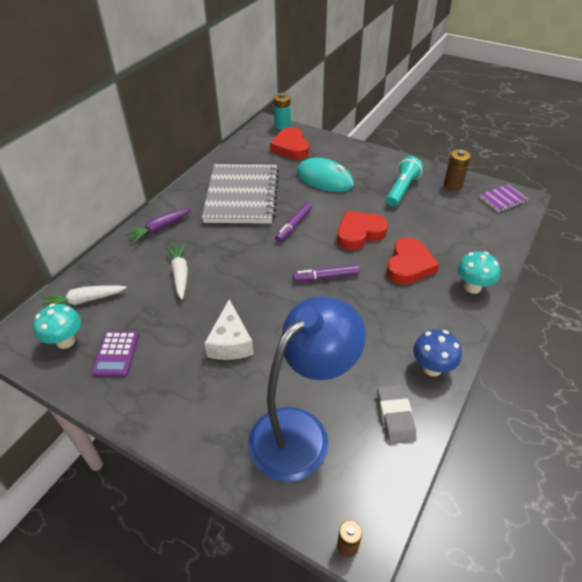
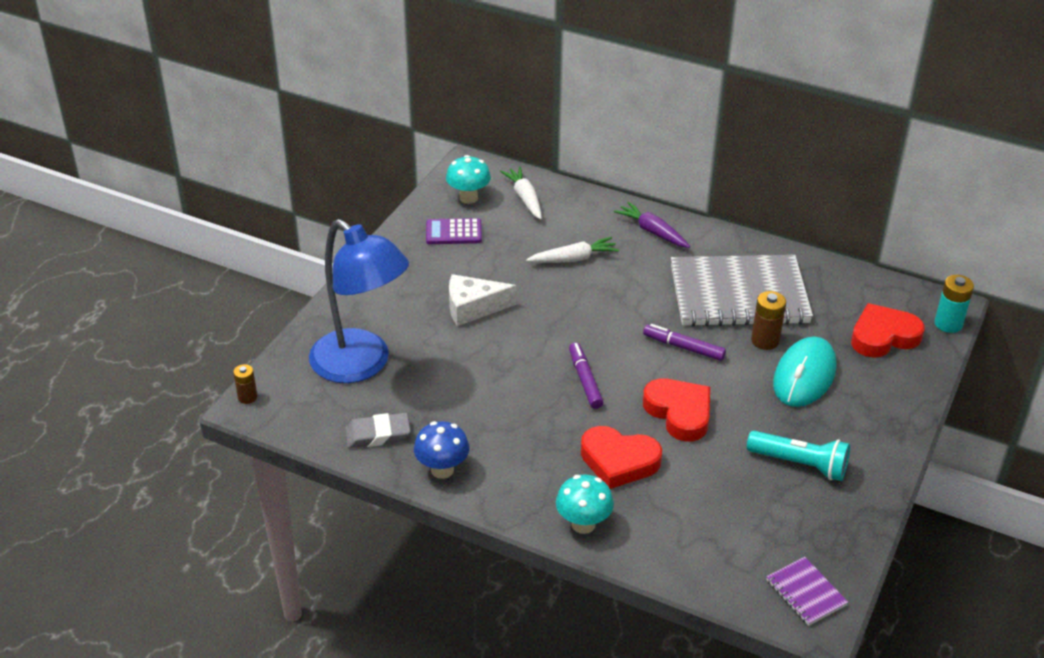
camera: 85 degrees right, 5 degrees down
(453, 185) = (831, 530): brown battery -> brown battery (765, 340)

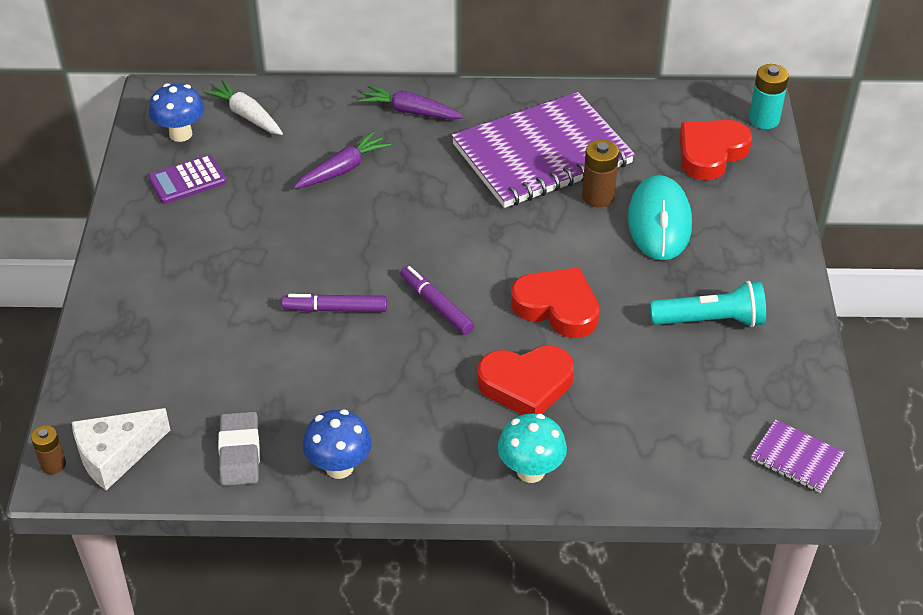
camera: 25 degrees left, 5 degrees up
(361, 365) = (171, 376): blue lamp -> none
(378, 434) = (240, 453): grey eraser -> grey eraser turned 60 degrees counterclockwise
(468, 198) = (180, 134): turquoise mushroom -> blue mushroom
(473, 308) = (262, 263): white cheese -> white cheese (116, 455)
(573, 259) = (342, 169): white carrot -> purple carrot
(683, 347) = (519, 232): purple marker -> purple marker (335, 309)
(739, 294) = (542, 154): grey notebook -> purple notebook

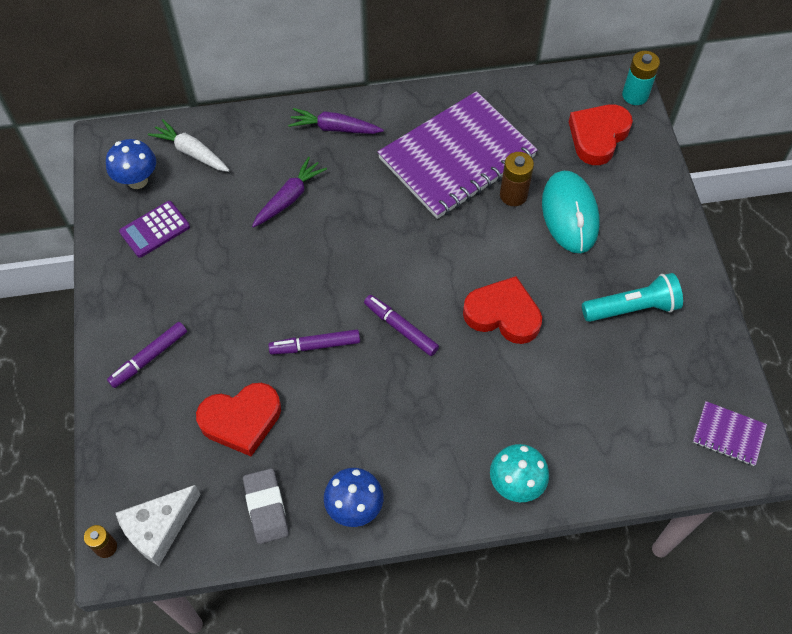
camera: 10 degrees left, 15 degrees up
(149, 296) = (149, 358): none -> purple marker
(526, 385) = (493, 398): red heart -> red heart (241, 420)

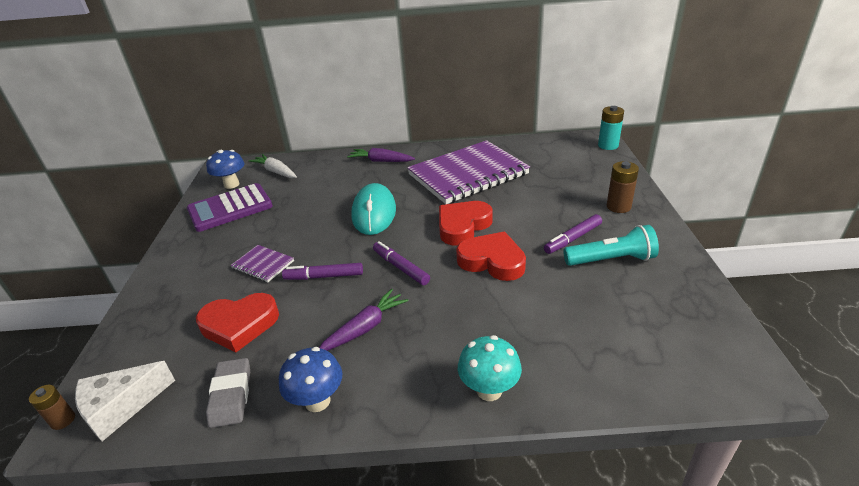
camera: 10 degrees right, 25 degrees down
(149, 358) = (185, 280): purple marker -> purple marker (573, 239)
(155, 229) = (230, 208): purple calculator -> purple calculator, size x1.61
(289, 198) = (335, 193): purple carrot -> purple carrot (365, 328)
(513, 195) = (509, 193): brown battery -> brown battery (618, 207)
(570, 214) = (555, 203): turquoise mouse -> turquoise mouse (374, 213)
(598, 136) = (579, 164): red heart -> red heart (463, 226)
(728, 434) = (722, 358): purple notebook -> purple notebook (263, 265)

